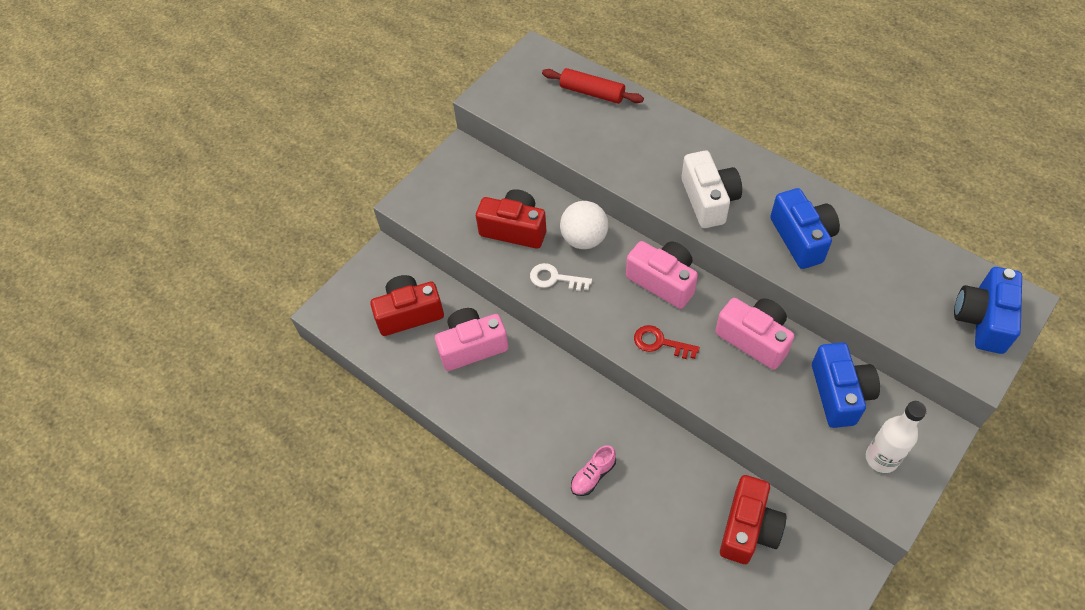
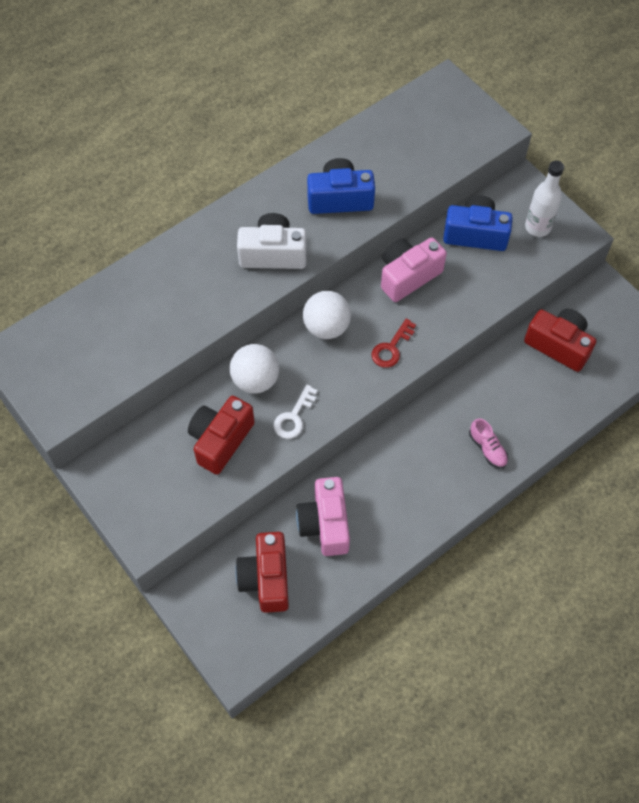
camera: 80 degrees left, 5 degrees up
(592, 93) = (95, 313): red rolling pin -> none
(663, 281) = (326, 327): pink camera -> white ball
(982, 319) = (455, 111): blue camera -> none

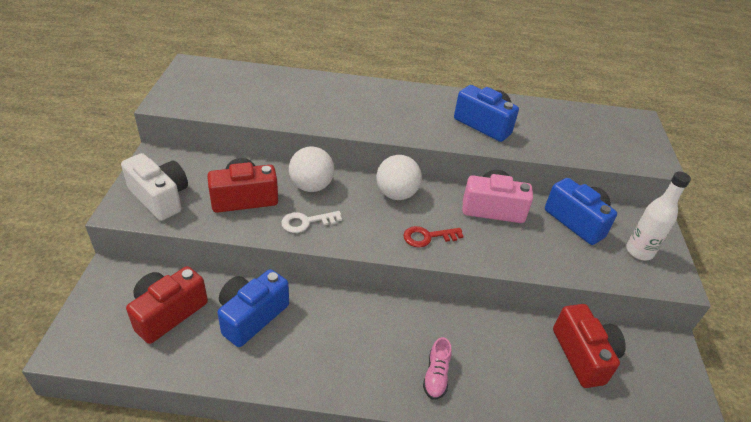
camera: 40 degrees right, 20 degrees down
(273, 254) = (401, 120): white camera -> white camera (160, 197)
(325, 524) = (251, 316): pink camera -> blue camera

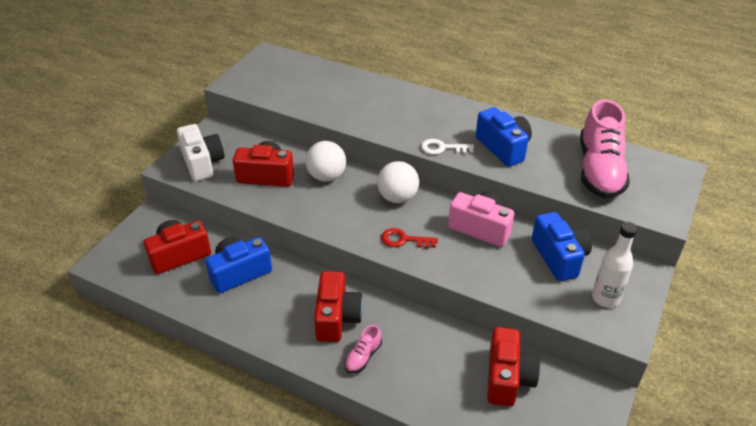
camera: 25 degrees right, 0 degrees up
(306, 222) = (306, 205): white key -> white key (442, 148)
(386, 339) = (337, 317): none -> red camera
(579, 131) = (599, 170): none -> pink shoe

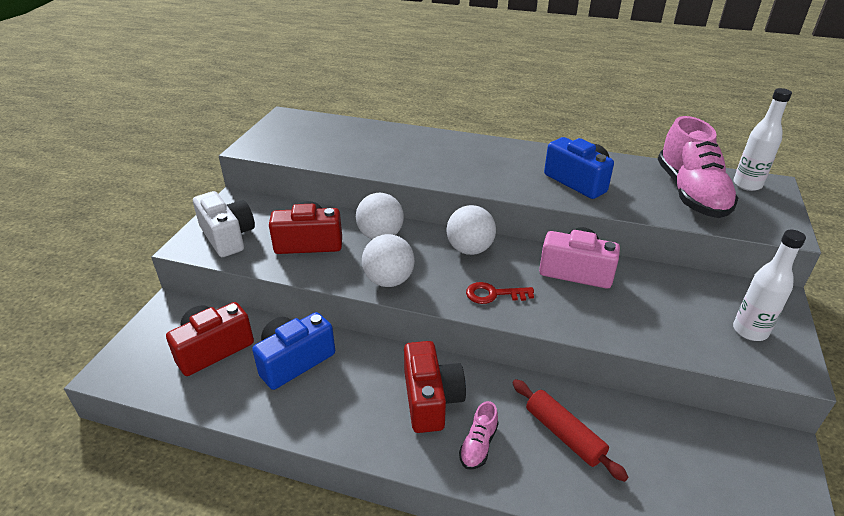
camera: 10 degrees left, 5 degrees down
(322, 217) = (389, 280): none -> white ball
(432, 358) = (564, 434): none -> red rolling pin
(442, 148) = (512, 188): white key -> none
(507, 378) = (664, 445): red camera -> none
(559, 257) = (676, 292): blue camera -> none
(656, 167) = (747, 185): none -> white bottle

